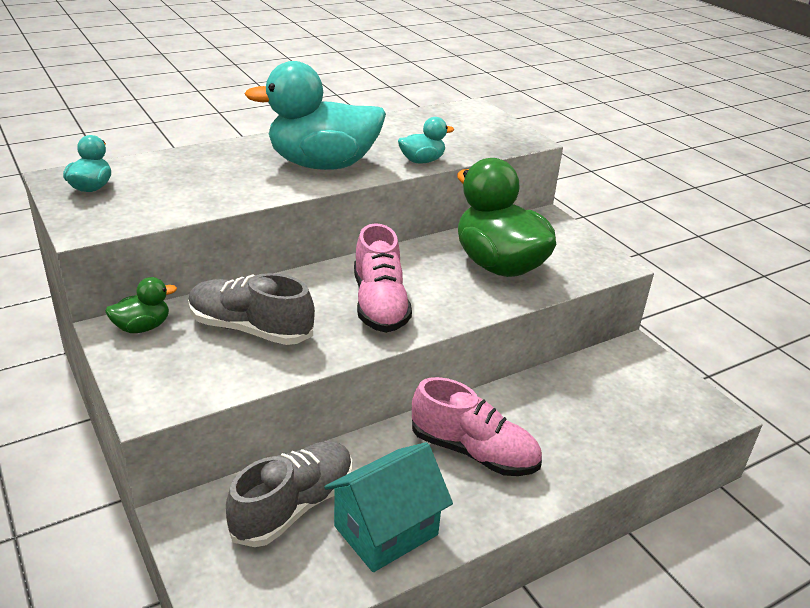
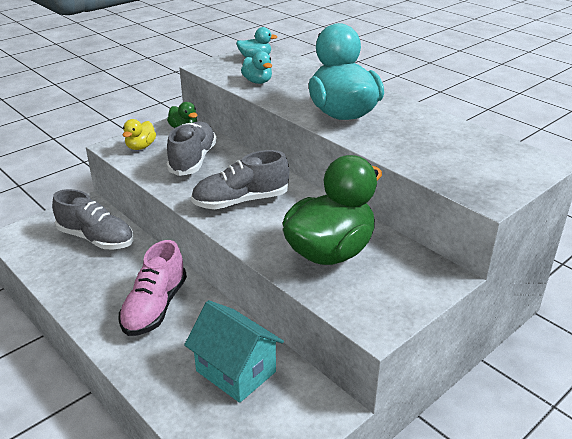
camera: 80 degrees right, 0 degrees up
(172, 375) = (140, 147): none -> yellow duck
(380, 304) = (241, 201): pink shoe -> grey shoe
(386, 530) = (77, 276): turquoise house -> turquoise house (236, 371)
(422, 161) = (384, 150): turquoise duck -> turquoise duck (257, 82)

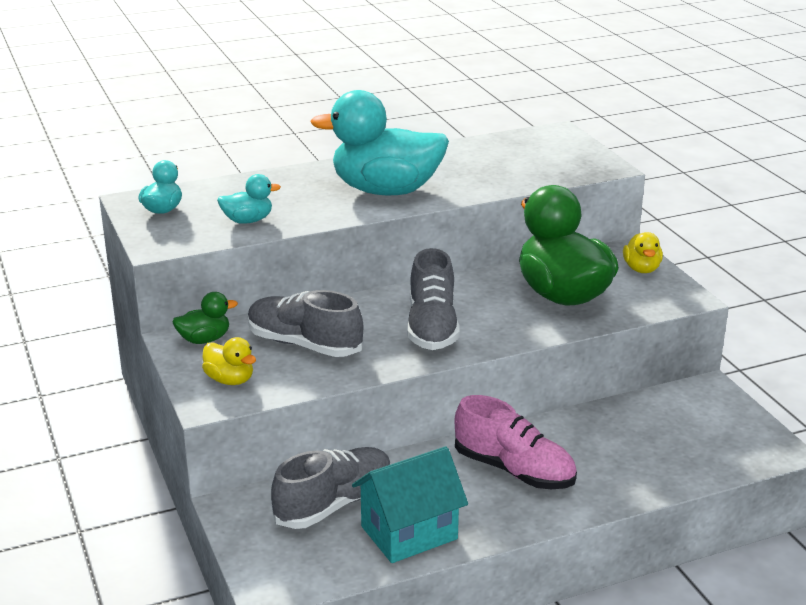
camera: 70 degrees left, 5 degrees down
(236, 371) = (643, 431): turquoise house -> turquoise house (409, 533)
(413, 290) = (641, 269): none -> yellow duck

